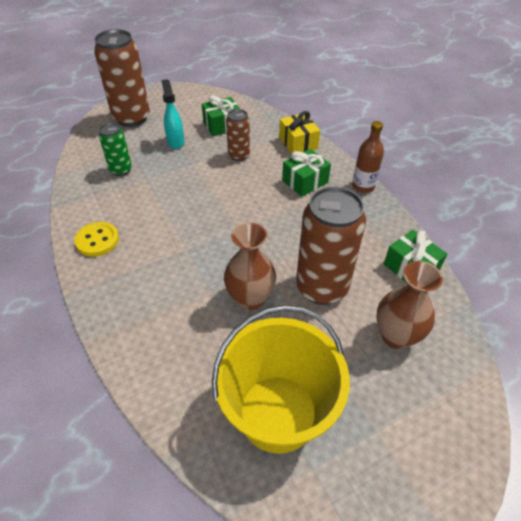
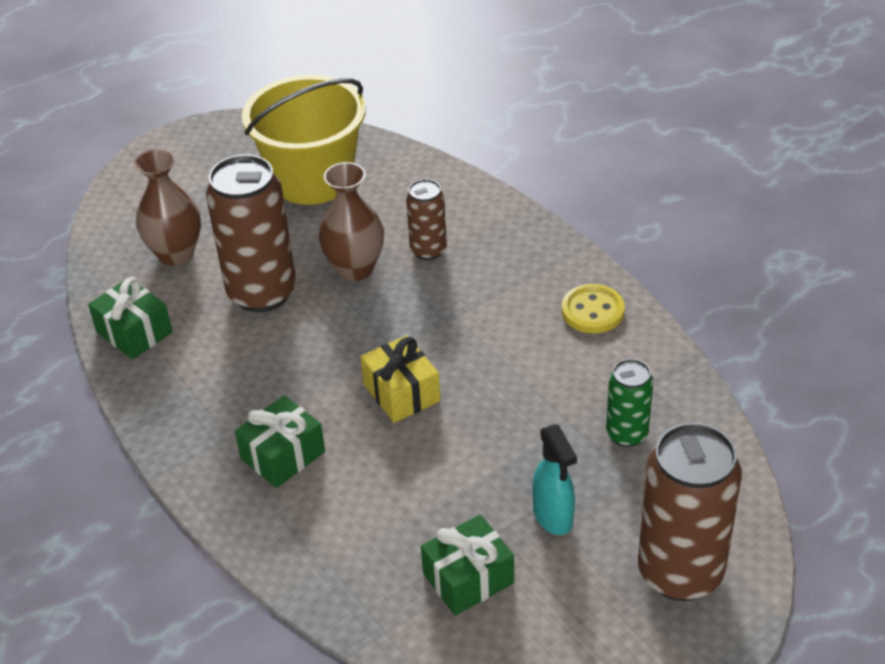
camera: 175 degrees right, 5 degrees down
(239, 155) = (414, 498): brown can -> brown can (428, 250)
(298, 143) = (296, 549): yellow gift -> yellow gift (402, 393)
(363, 186) = (177, 459): brown bottle -> none

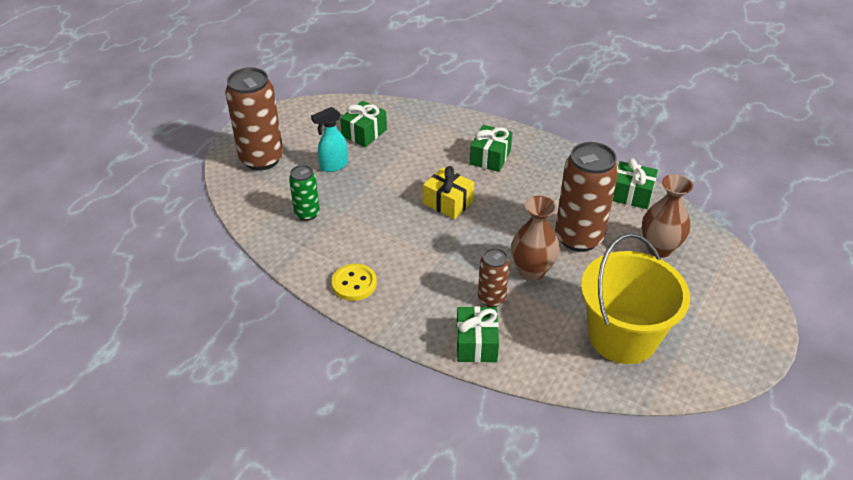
camera: 155 degrees right, 0 degrees up
(477, 210) = (476, 344): none -> green gift
(553, 517) = (333, 166): turquoise spray bottle -> turquoise spray bottle turned 75 degrees counterclockwise

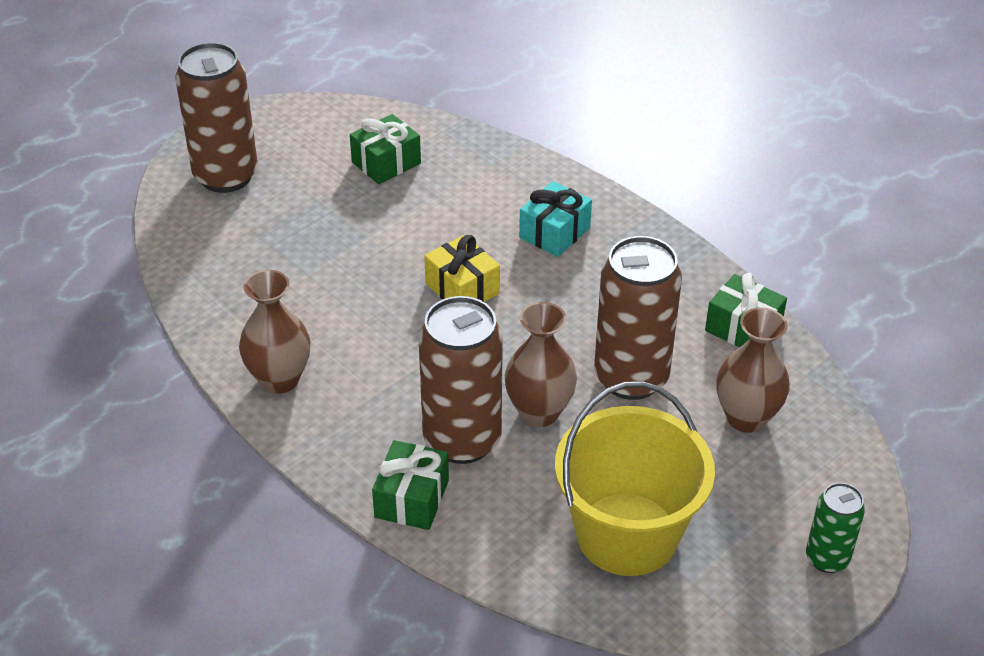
camera: 15 degrees right, 0 degrees up
(307, 213) = (256, 267): green can -> green can (827, 558)
(333, 166) = (322, 204): turquoise spray bottle -> none
(354, 283) = (279, 379): yellow button -> brown vase
(490, 157) = (554, 233): green gift -> turquoise gift
(491, 298) = (462, 440): brown can -> brown can, size x1.87

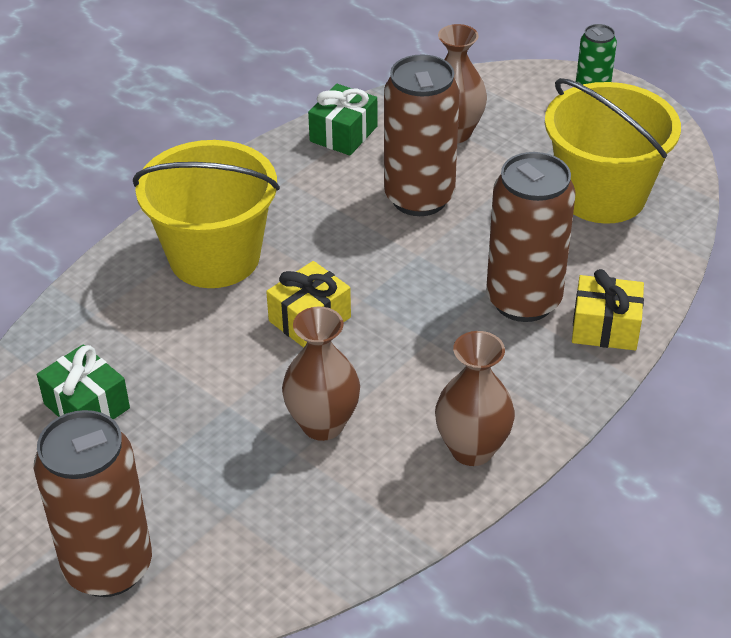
camera: 95 degrees left, 0 degrees up
(412, 499) = (605, 327): green gift -> yellow gift
(539, 412) = (475, 253): brown vase -> brown vase (322, 424)
(554, 233) = (214, 257): turquoise gift -> yellow bucket

